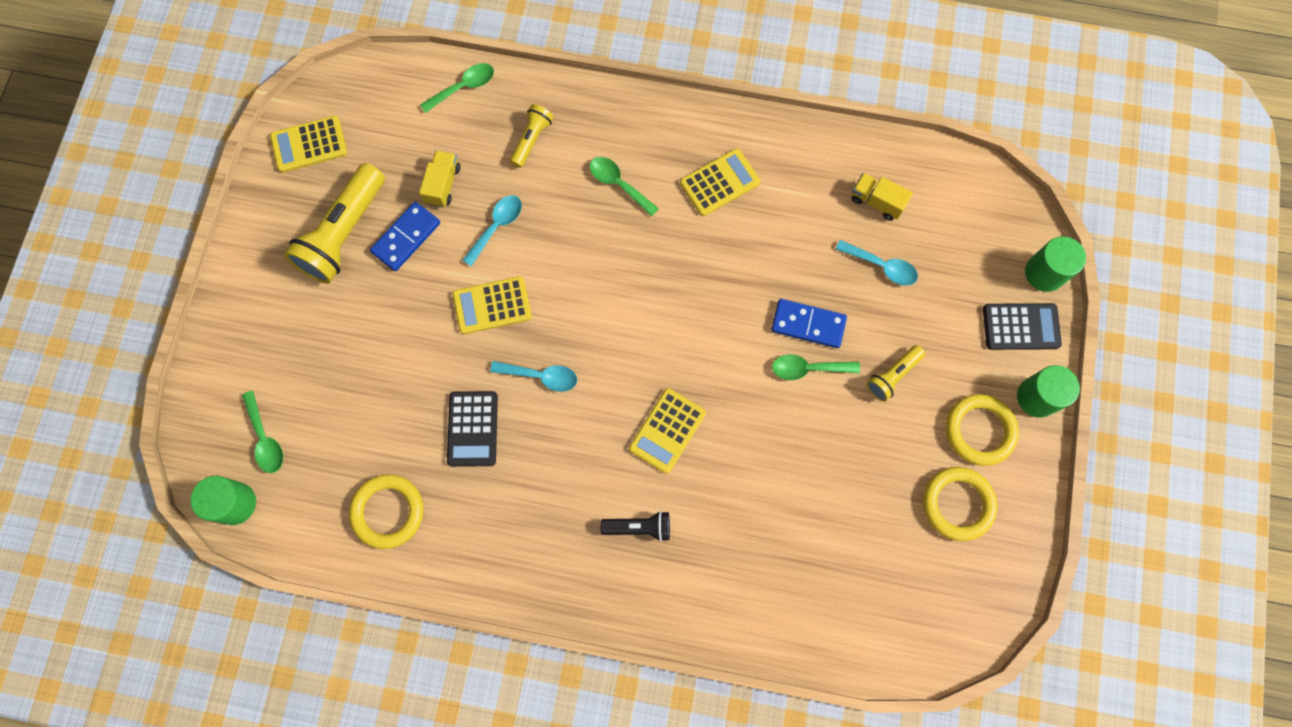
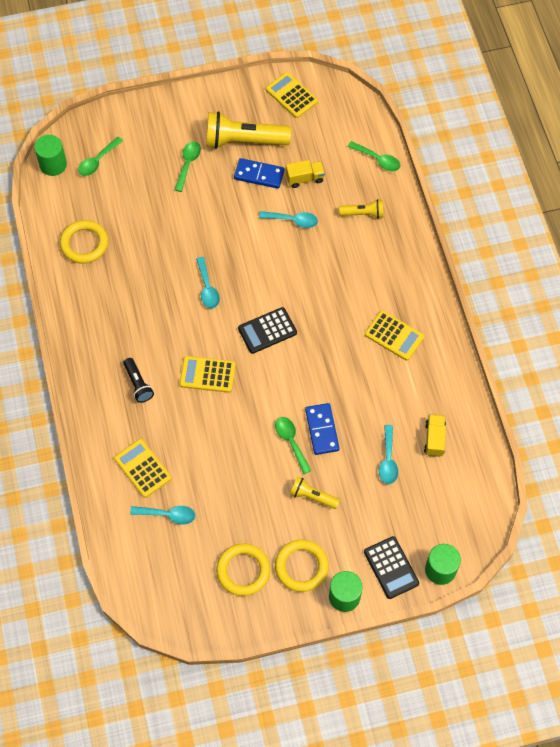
camera: 65 degrees right, 10 degrees down
(473, 429) = (156, 266): black calculator -> black calculator (267, 331)
(492, 306) = (239, 241): yellow calculator -> yellow calculator (142, 468)
(618, 184) = (360, 276): green spoon -> green spoon (188, 164)
(843, 567) = (168, 515): none -> turquoise spoon

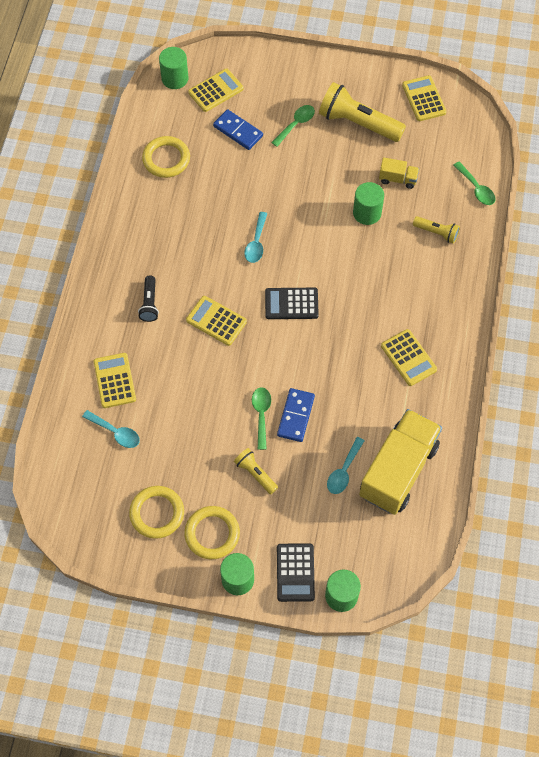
camera: 25 degrees right, 0 degrees up
(97, 161) = (216, 90): green spoon -> yellow calculator
(259, 175) = (356, 159): blue domino -> blue domino (238, 131)
(293, 220) = (367, 213): turquoise spoon -> green cylinder
(434, 439) = (398, 470): yellow truck -> yellow truck, size x2.31

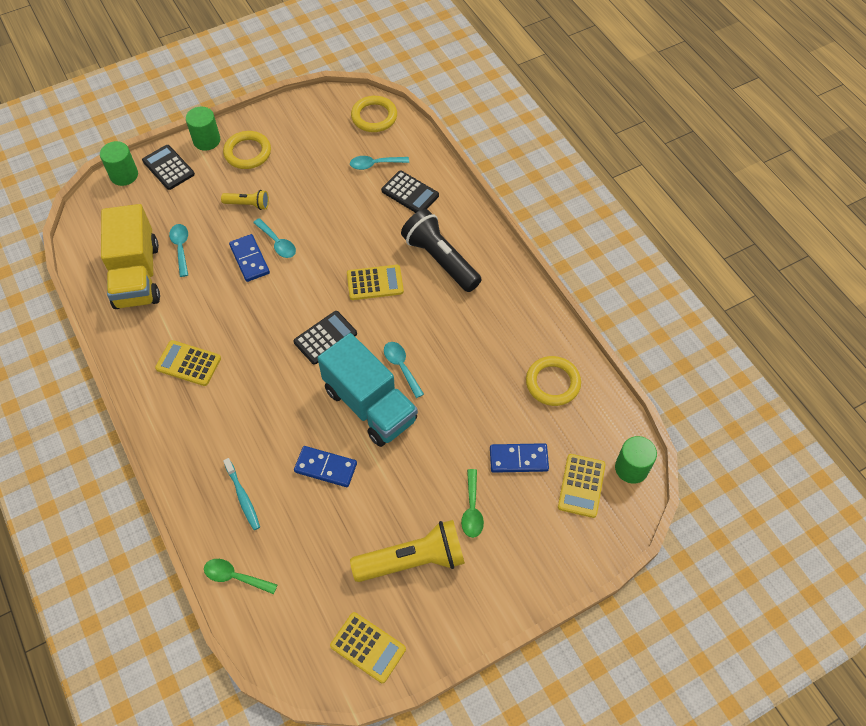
camera: 140 degrees right, 5 degrees down
(114, 380) = (410, 193): yellow calculator -> black calculator
(149, 303) = (440, 259): black flashlight -> black flashlight, size x1.94
(157, 513) = (297, 140): yellow ring -> yellow ring (374, 117)
(261, 414) = (277, 243): green spoon -> turquoise spoon
(302, 232) = (370, 405): none -> turquoise truck
(367, 213) = (326, 467): green cylinder -> blue domino
(398, 179) = (323, 526): yellow truck -> none
(437, 233) = (243, 497): yellow flashlight -> turquoise toothbrush

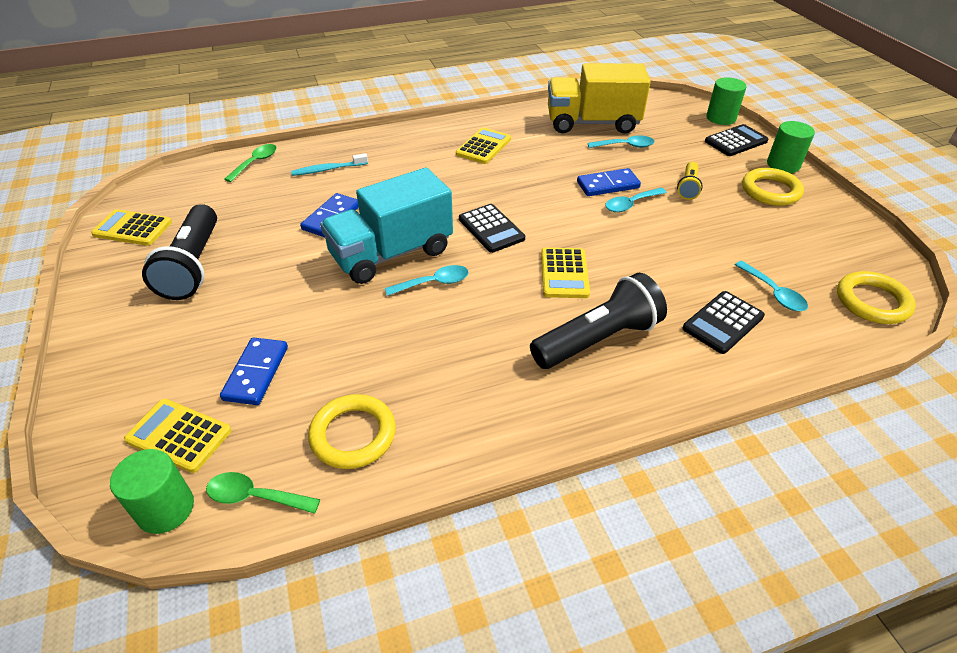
camera: 100 degrees right, 15 degrees down
(368, 647) = (132, 228): yellow calculator -> yellow calculator turned 60 degrees clockwise
(374, 164) = (773, 293): turquoise spoon -> turquoise spoon turned 150 degrees clockwise
(413, 560) = (193, 266): yellow flashlight -> black flashlight
(472, 509) = (218, 319): green spoon -> green spoon (255, 496)

